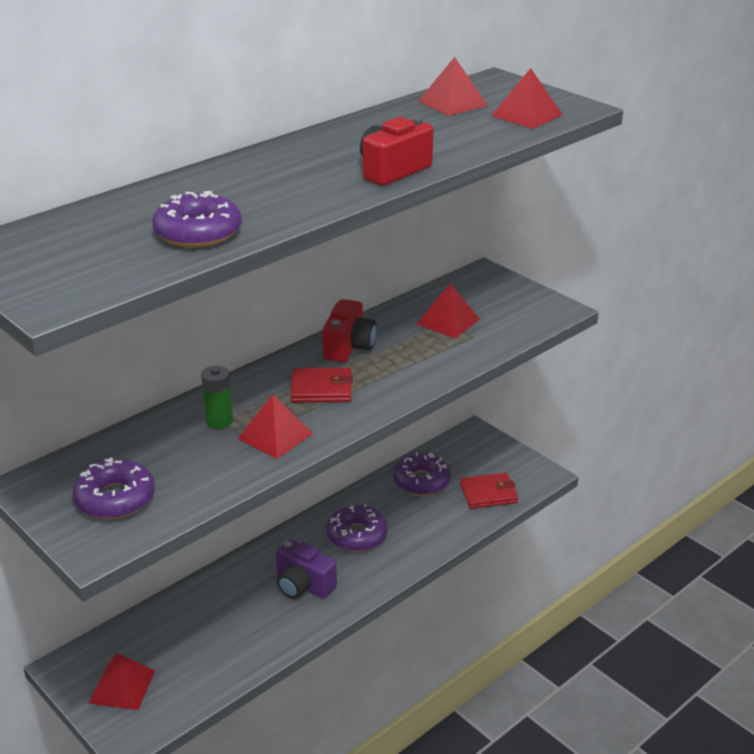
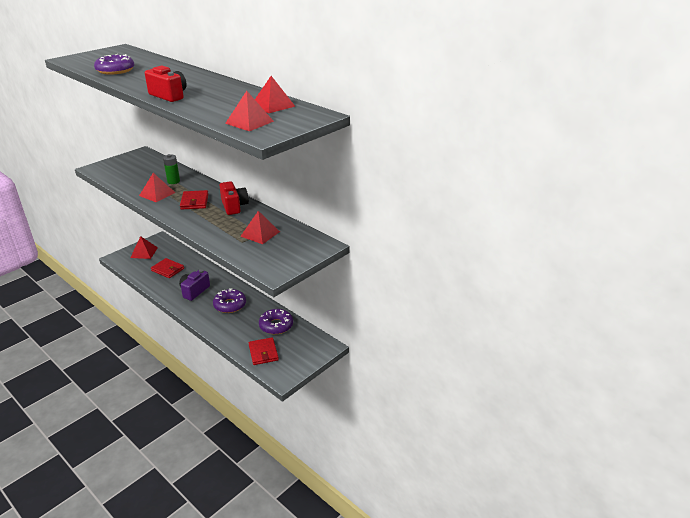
camera: 85 degrees right, 0 degrees up
(115, 498) = (124, 168): purple donut -> none
(211, 634) = (167, 269): none -> red wallet
(349, 347) = (234, 206): red camera -> red camera turned 120 degrees counterclockwise

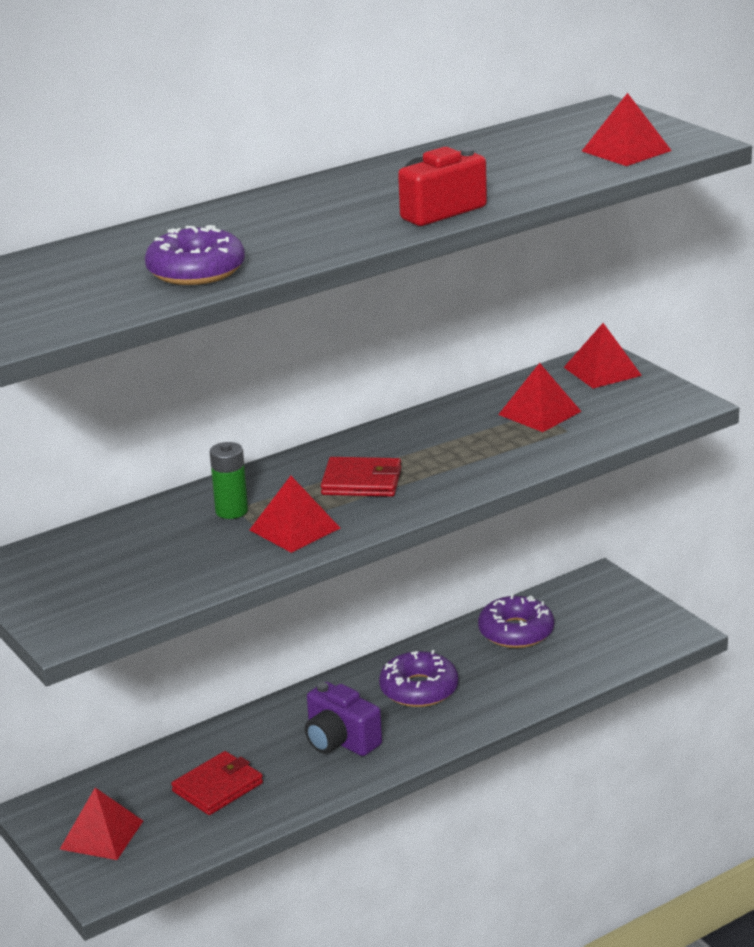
camera: 75 degrees left, 5 degrees down
(234, 206) = (406, 438): red camera -> none
(263, 353) = (601, 650): red wallet -> none
(273, 105) = (540, 136): red pyramid -> red pyramid (602, 371)

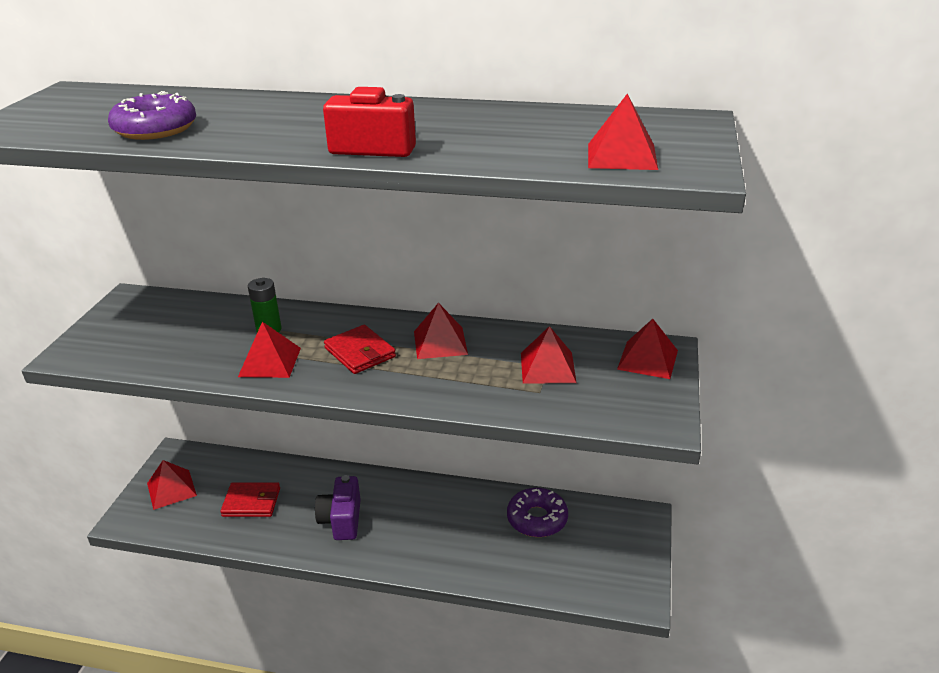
camera: 45 degrees right, 5 degrees up
(416, 441) = (440, 342): none -> red pyramid
(419, 689) = (428, 518): purple donut -> none

